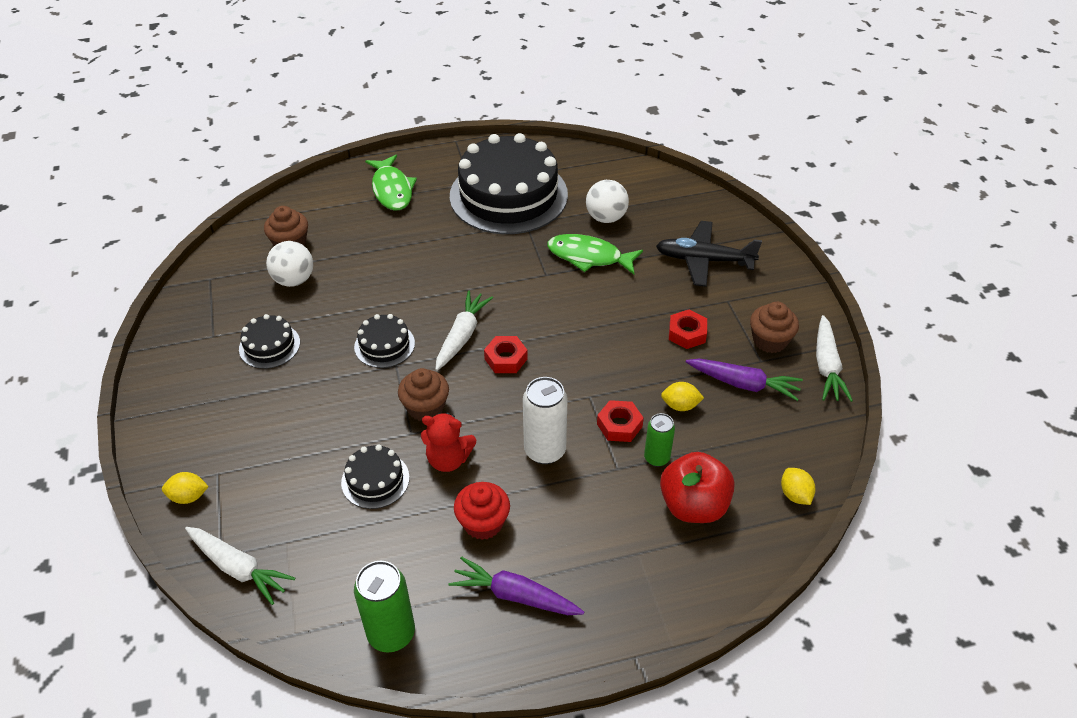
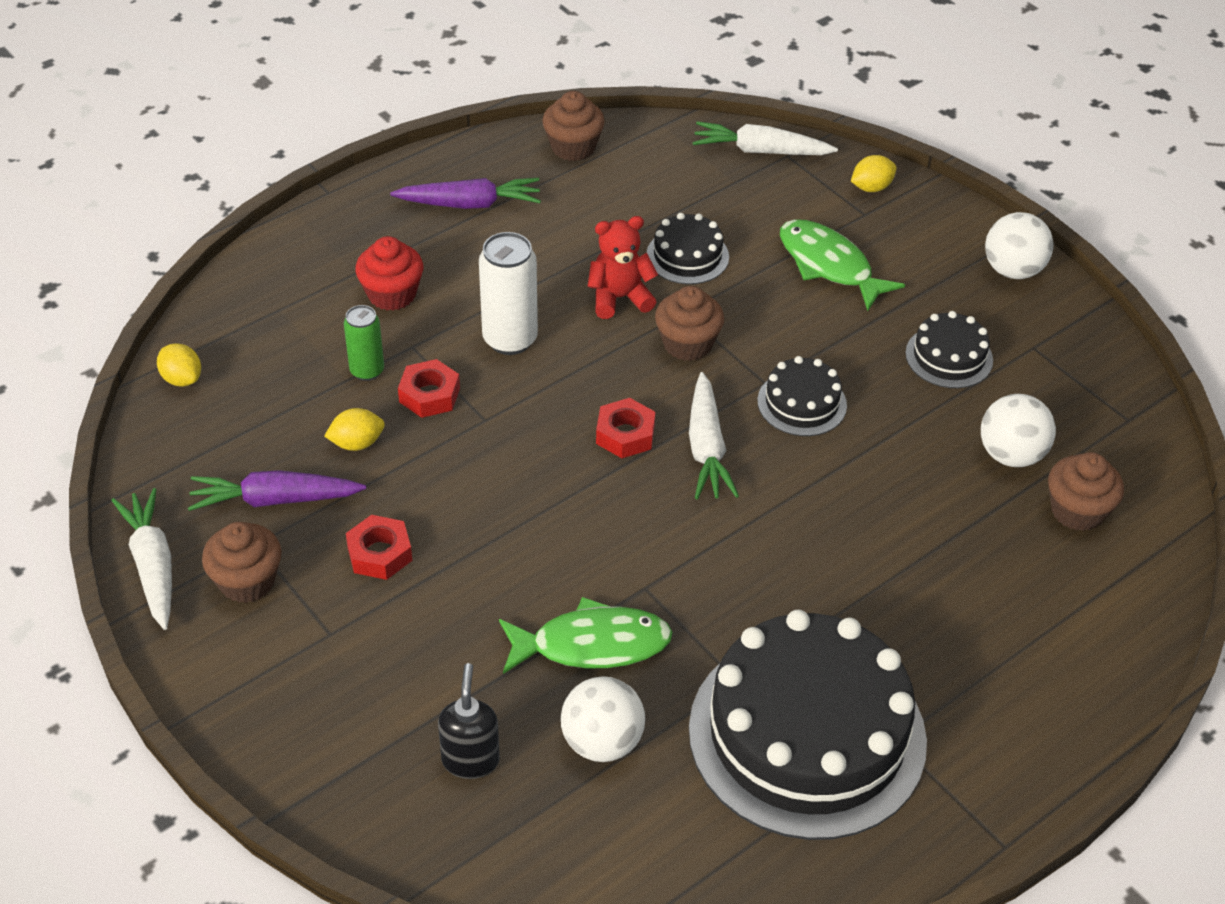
camera: 155 degrees right, 0 degrees up
(166, 391) = (1013, 270): none -> white ball
(391, 633) = (573, 147): green can -> brown cupcake
(392, 190) = (1018, 674): green fish -> green fish (829, 265)
(483, 523) = (540, 251): red cupcake -> red cupcake (392, 294)
(672, 228) = (470, 760): none -> black soap dispenser
(693, 506) = (305, 333): red apple -> none
(703, 260) = (392, 704): black plane -> none

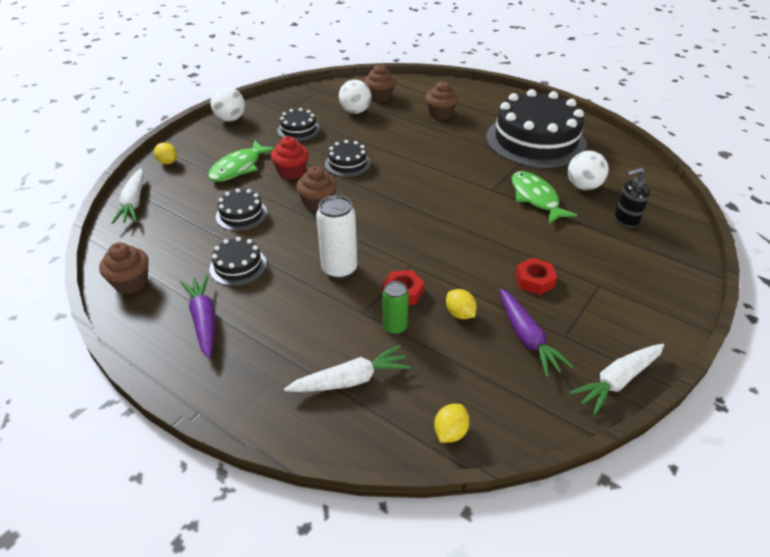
camera: 105 degrees left, 5 degrees down
(247, 581) = (593, 330): brown cupcake -> brown cupcake (440, 114)
(392, 294) = (314, 336): red cupcake -> red cupcake (291, 172)
(563, 241) = (238, 266): none -> black cake
(619, 298) = (287, 233): red teddy bear -> none
(625, 434) = (396, 212): red nut -> none
(707, 448) = (393, 186): white carrot -> white carrot (351, 380)

